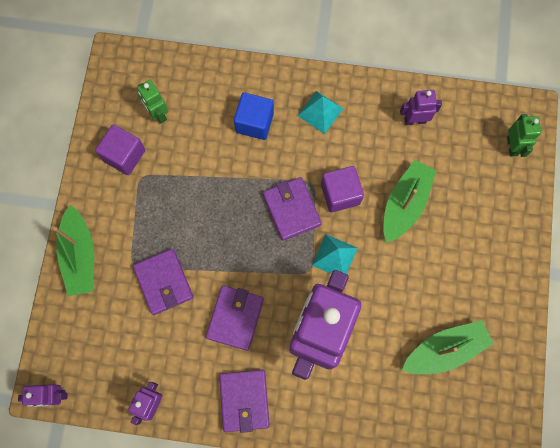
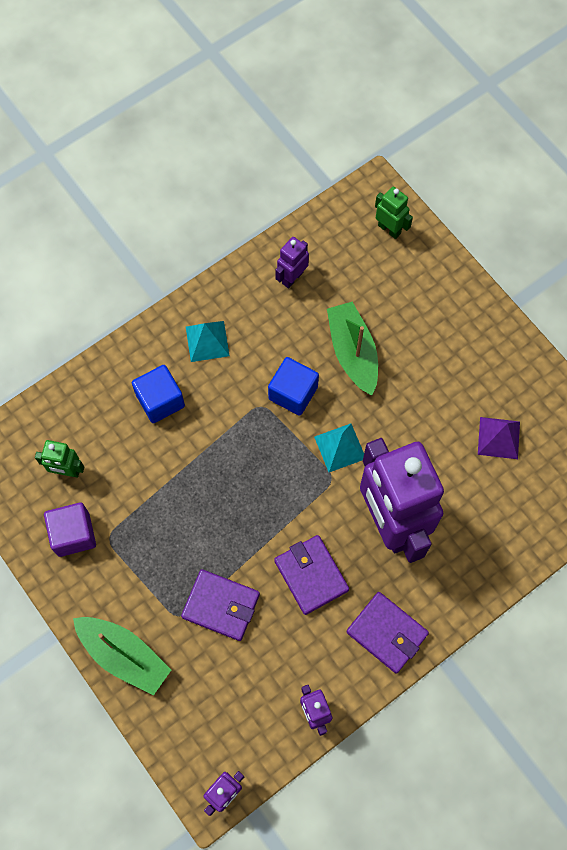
camera: 45 degrees left, 5 degrees down
(291, 209) = (266, 443): purple wallet -> none
(340, 194) = (293, 393): purple cube -> blue cube
(445, 350) = (499, 437): green boat -> purple pyramid

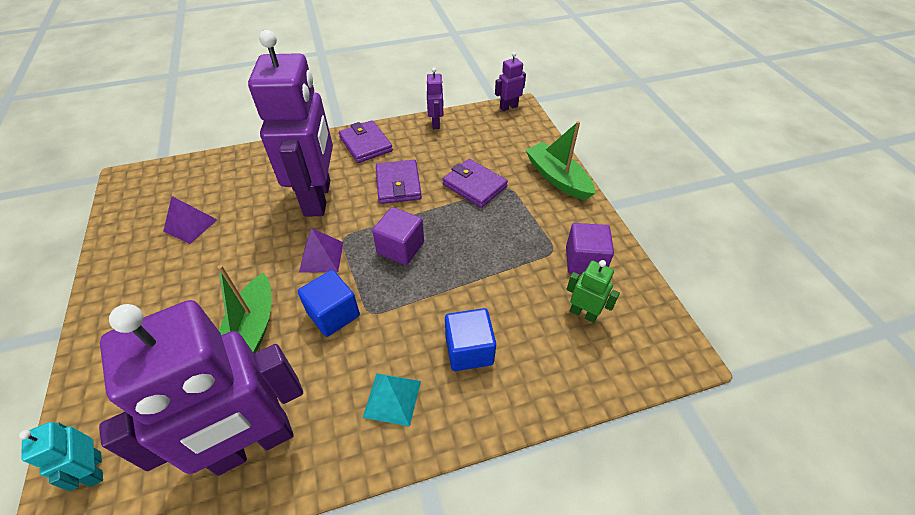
camera: 160 degrees left, 20 degrees down
(266, 486) = (400, 248): none -> purple cube
(292, 277) = (253, 445): purple robot -> purple robot, size x2.42
(340, 447) = (321, 257): turquoise pyramid -> purple pyramid
(389, 229) = (95, 469): green robot -> turquoise robot

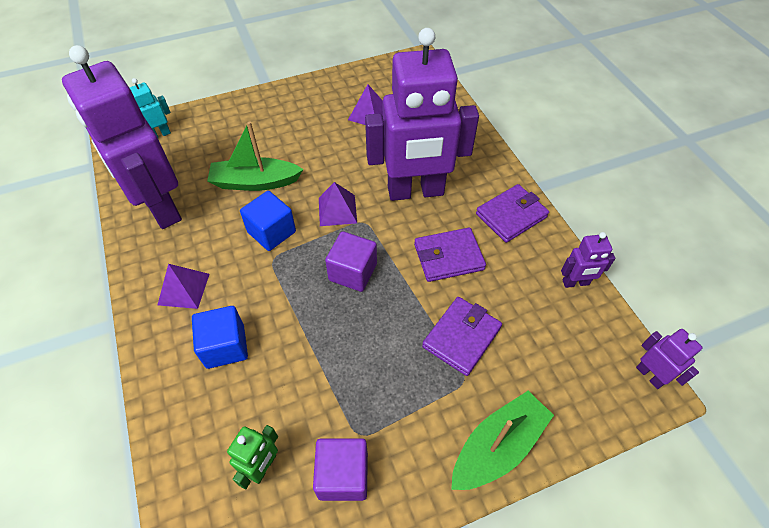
camera: 85 degrees right, 5 degrees up
(392, 398) = (184, 289): turquoise pyramid -> purple pyramid

